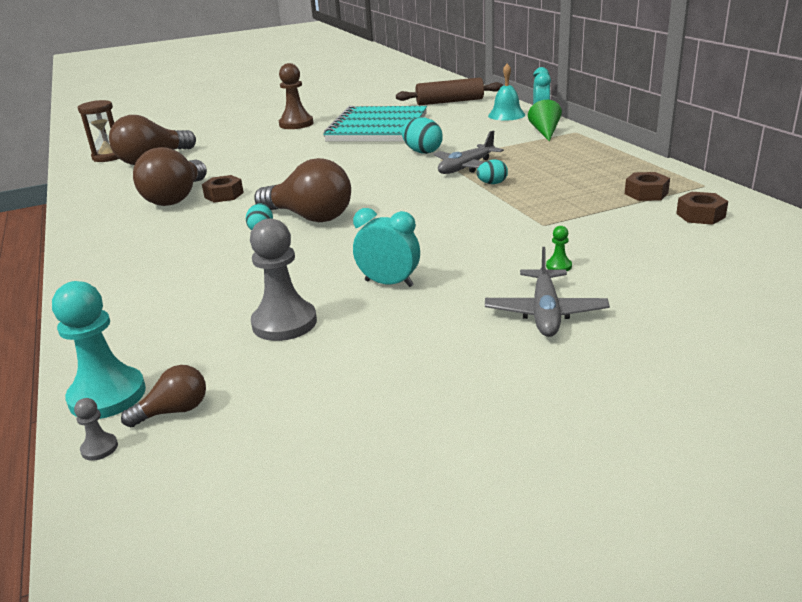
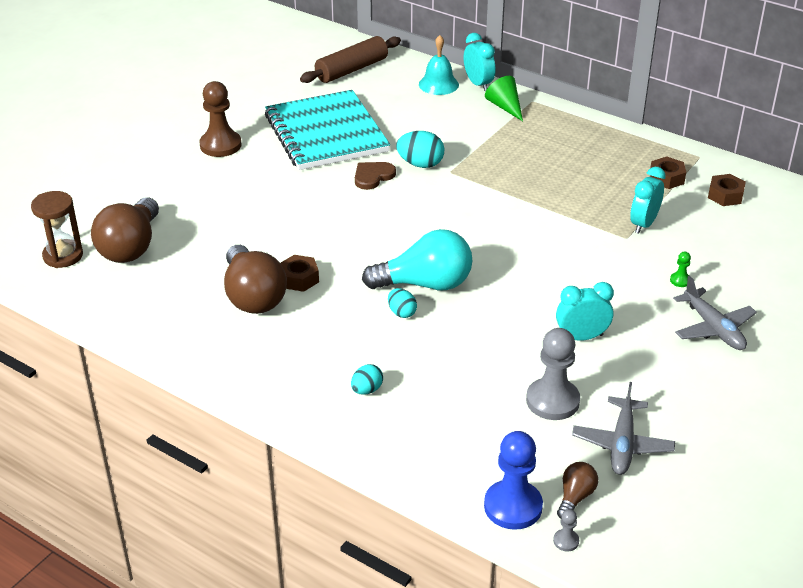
camera: 35 degrees left, 10 degrees up
(107, 396) = (513, 506): turquoise pawn -> blue pawn
(310, 217) = (425, 284): brown light bulb -> turquoise light bulb
(374, 153) = (373, 176): none -> brown heart
(466, 168) = (488, 179): grey plane -> grey plane (622, 444)
(492, 183) = (534, 196): turquoise egg -> turquoise egg (367, 390)
(575, 219) = (643, 224): none -> turquoise clock

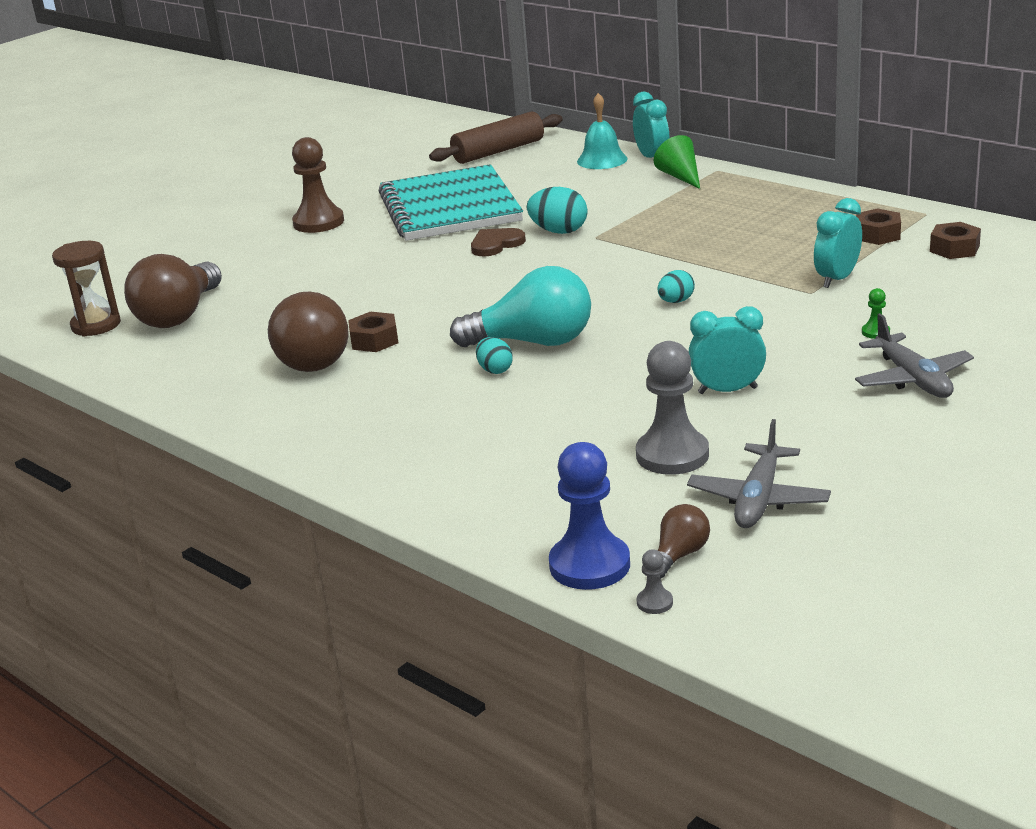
camera: 10 degrees right, 10 degrees down
(367, 390) = (427, 446): turquoise egg -> turquoise egg (676, 301)

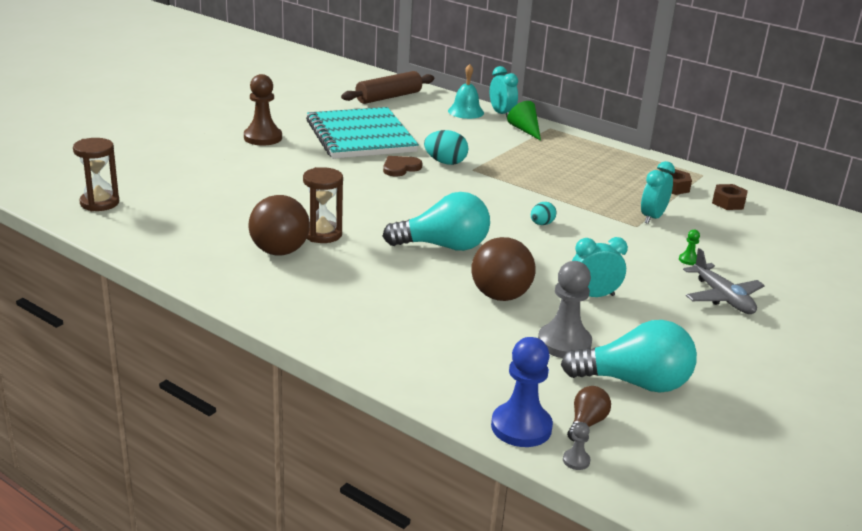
camera: 10 degrees left, 0 degrees up
(179, 315) = (165, 201): brown light bulb -> brown light bulb (503, 288)
(374, 340) = (322, 234): brown nut -> brown hourglass
(495, 370) = (419, 265): turquoise egg -> none
(758, 499) = (634, 383): grey plane -> turquoise light bulb

